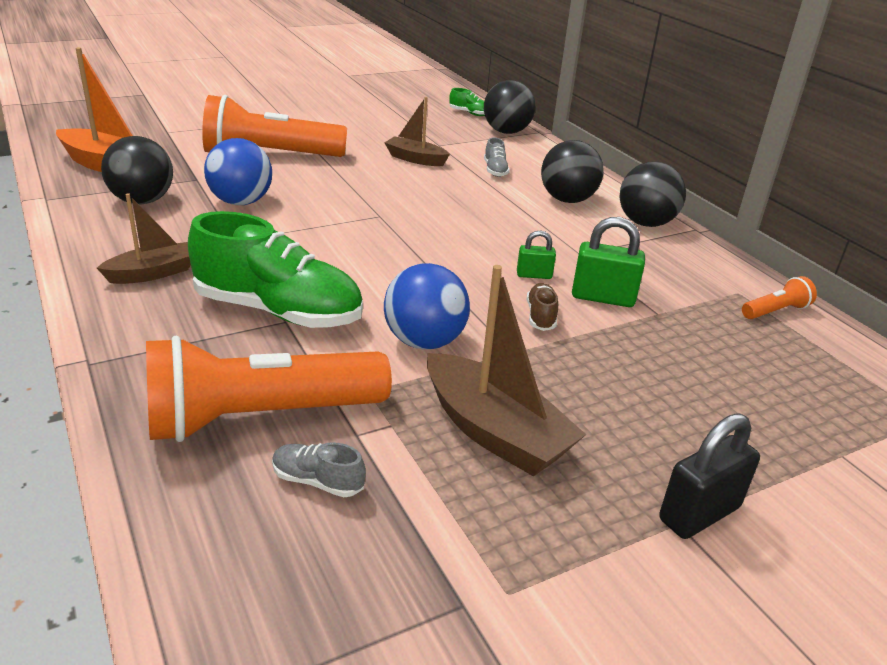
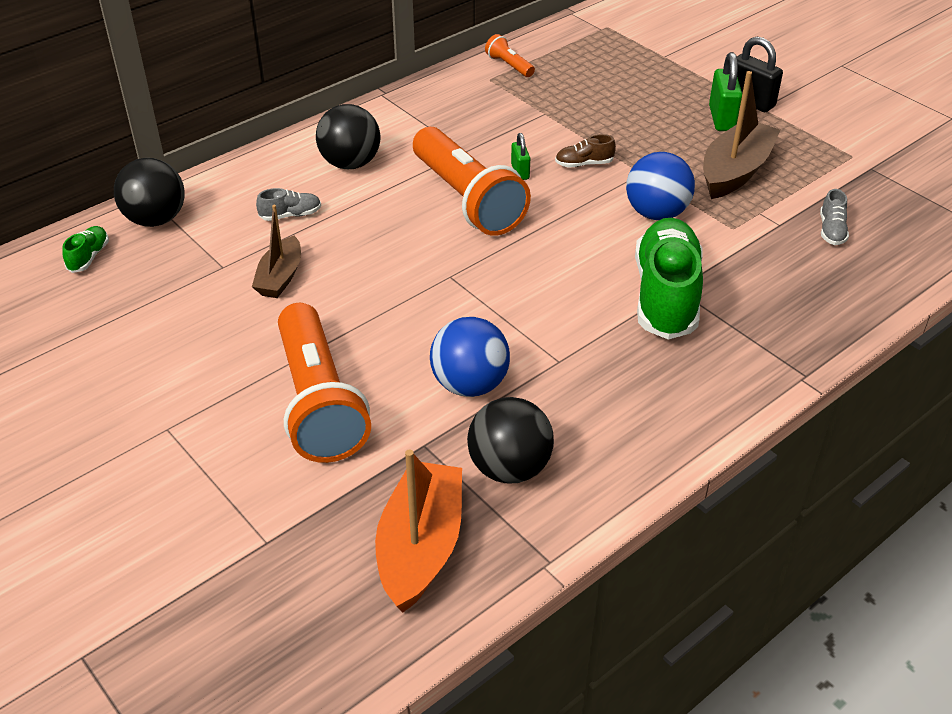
camera: 100 degrees left, 10 degrees up
(152, 273) = (657, 394): brown boat -> none
(260, 417) = (796, 268): orange flashlight -> orange flashlight (467, 200)
(603, 298) = (537, 137): green padlock -> green padlock (722, 119)
(645, 223) = (383, 119): black ball -> none

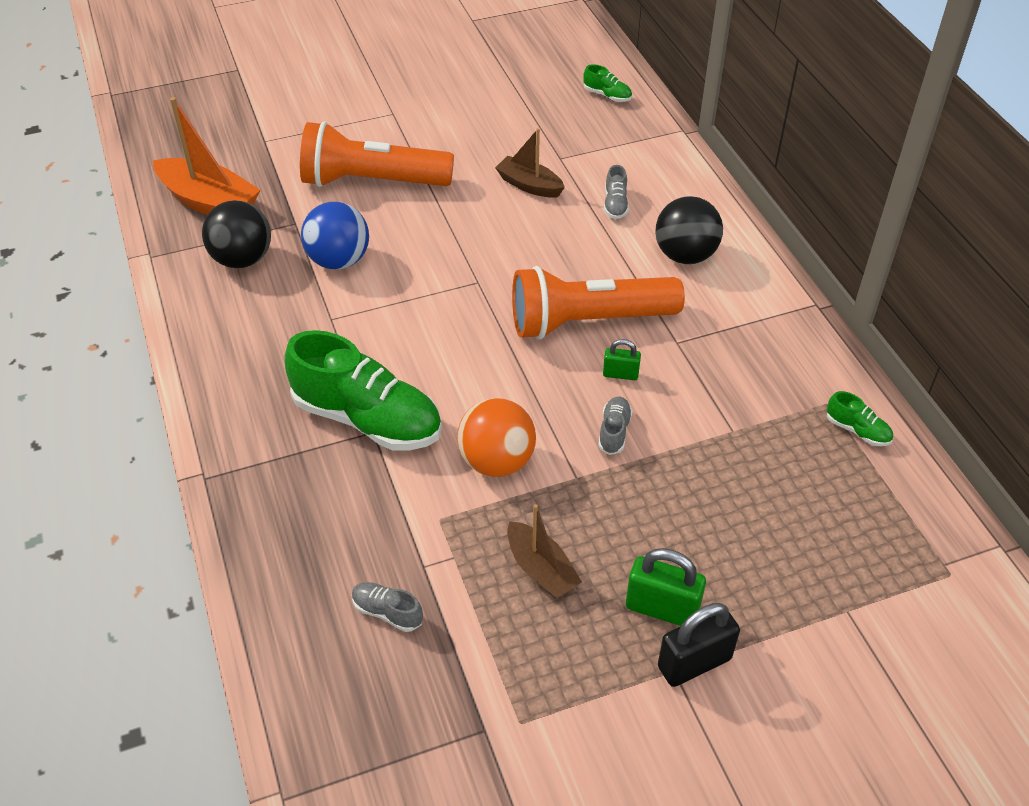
camera: 110 degrees right, 5 degrees up
(156, 219) = (643, 131): black ball -> none
(509, 65) = (857, 430): orange flashlight -> green shoe
(584, 164) = (614, 431): brown shoe -> grey shoe
(656, 213) = (497, 461): blue ball -> orange ball
(735, 171) = (541, 569): brown boat -> brown boat, size x0.62

